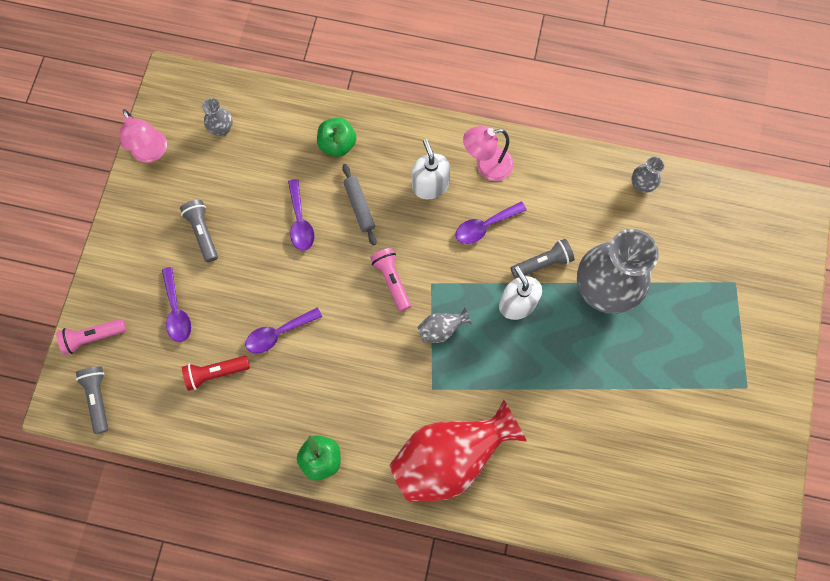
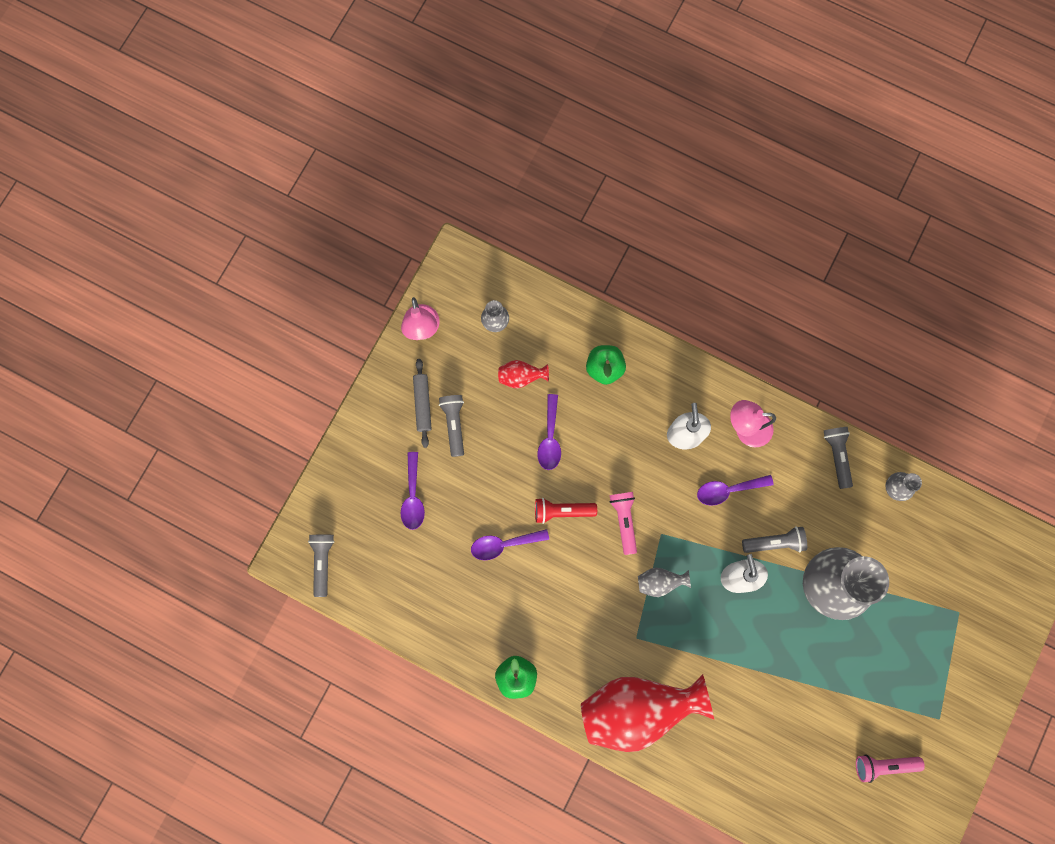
camera: 15 degrees right, 5 degrees up
(93, 337) = (329, 501): pink flashlight -> pink flashlight (883, 765)
(215, 373) = (436, 567): red flashlight -> red flashlight (562, 511)
(258, 172) = (521, 377): none -> red vase
(359, 206) = (611, 438): grey rolling pin -> grey rolling pin (423, 404)
(579, 169) = (837, 456): none -> grey flashlight

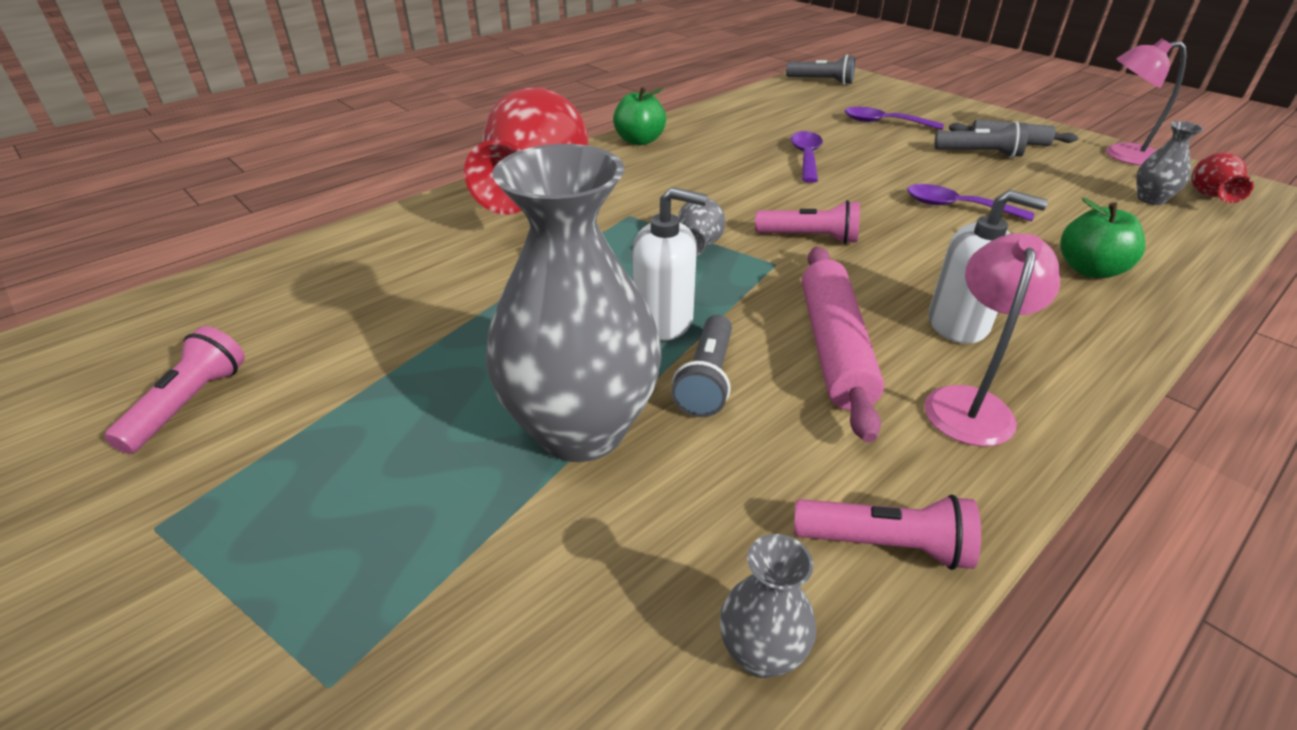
camera: 110 degrees right, 40 degrees down
(521, 377) = (1059, 203): red vase -> red vase (1209, 197)
(562, 511) = (840, 197): red flashlight -> none
(728, 490) = (835, 348): purple spoon -> pink rolling pin
(837, 456) = (885, 545): grey flashlight -> pink flashlight

